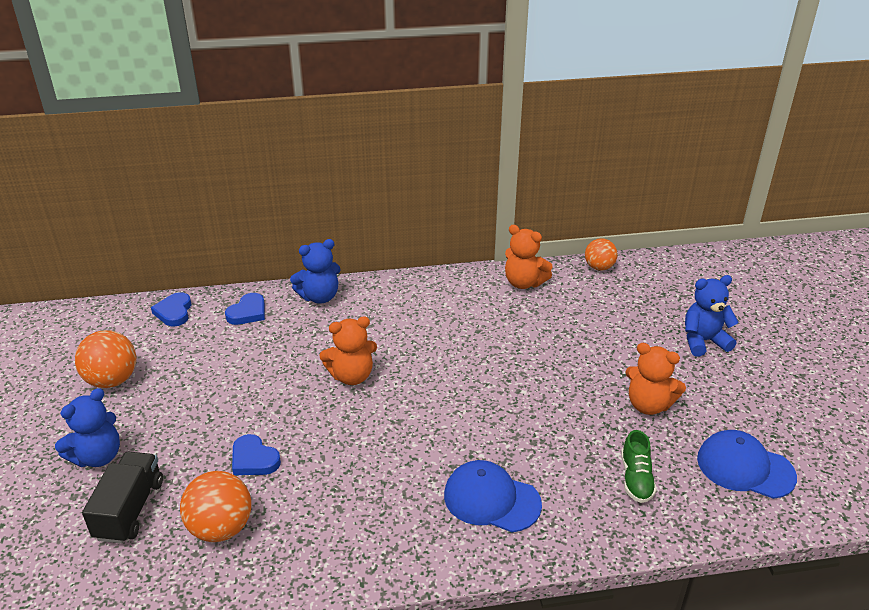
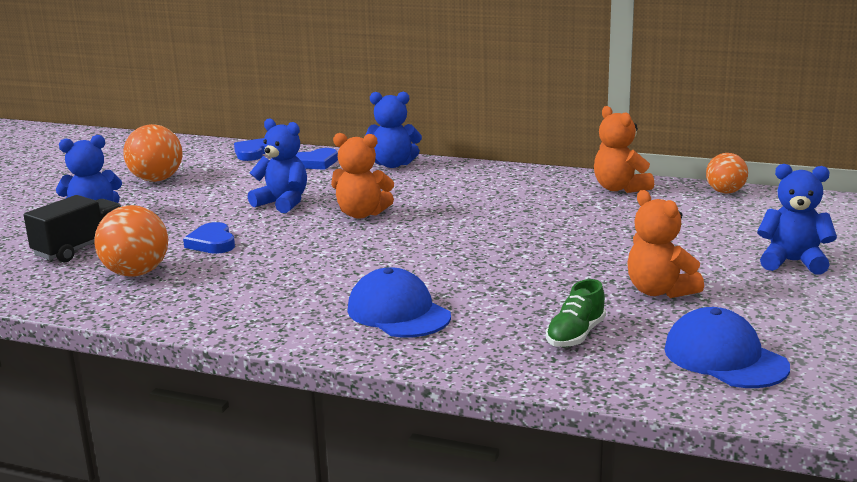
camera: 30 degrees right, 15 degrees down
(268, 381) = (283, 203): none -> blue teddy bear

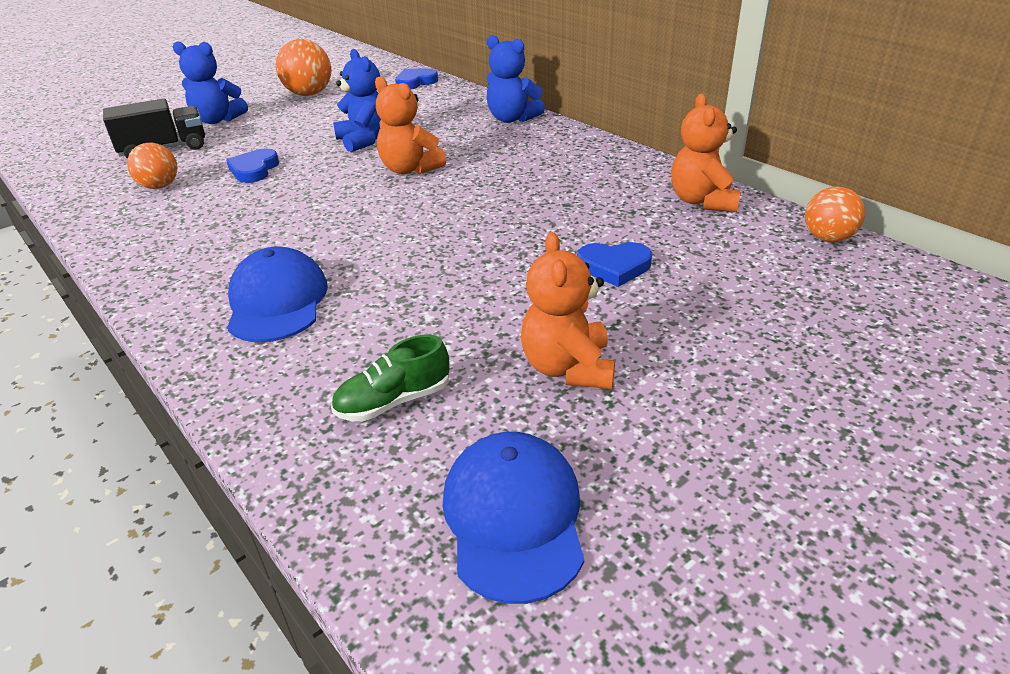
camera: 30 degrees right, 15 degrees up
(136, 273) = (160, 186): orange ball -> orange ball, size x0.66
(316, 163) = (449, 103): blue heart -> blue heart (614, 267)
(793, 262) = (796, 380): blue teddy bear -> none

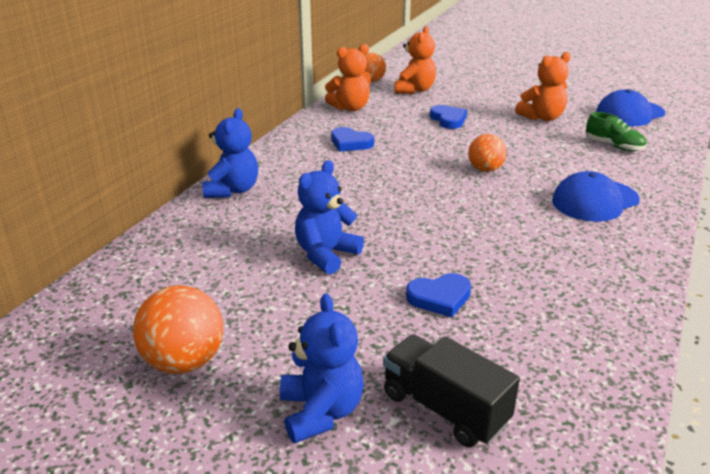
camera: 115 degrees left, 5 degrees down
(160, 186) = (527, 348): orange ball -> orange ball (485, 169)
(410, 169) = (374, 210): orange teddy bear -> orange teddy bear (414, 90)
(415, 82) = (119, 280): blue heart -> blue heart (350, 143)

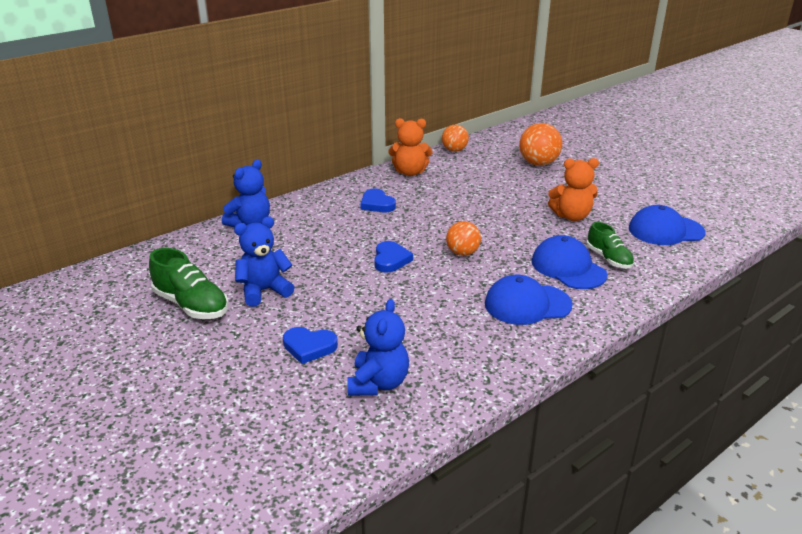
camera: 25 degrees right, 0 degrees up
(184, 361) = (103, 339): orange ball -> orange ball (538, 163)
(257, 292) = (191, 305): none -> green shoe
(321, 412) = (149, 399): blue teddy bear -> blue teddy bear (378, 383)
(414, 90) = (483, 166): orange teddy bear -> none
(444, 408) = (227, 424): black truck -> none
(448, 119) = (482, 200): blue heart -> blue heart (391, 260)
(590, 161) = (568, 268): none -> blue cap

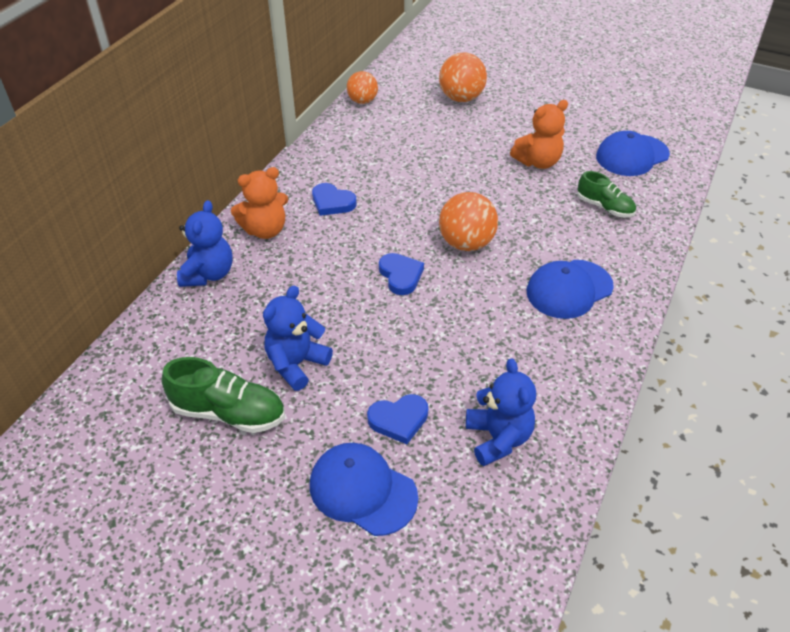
camera: 25 degrees left, 15 degrees up
(410, 172) = (336, 146): orange teddy bear -> orange teddy bear (265, 230)
(462, 253) = (466, 243): orange ball -> orange ball, size x1.51
(568, 268) = (576, 230): blue cap -> blue cap (362, 490)

